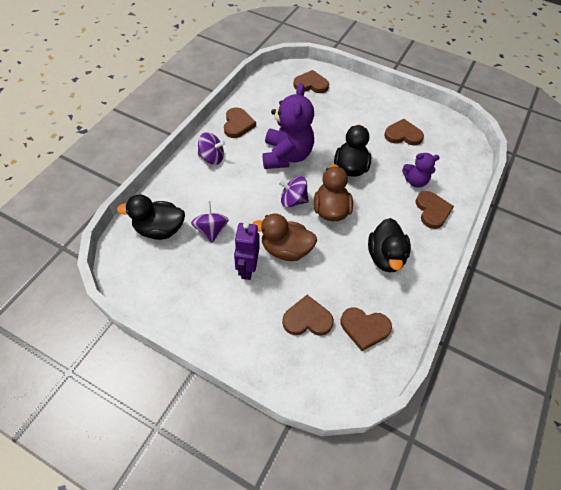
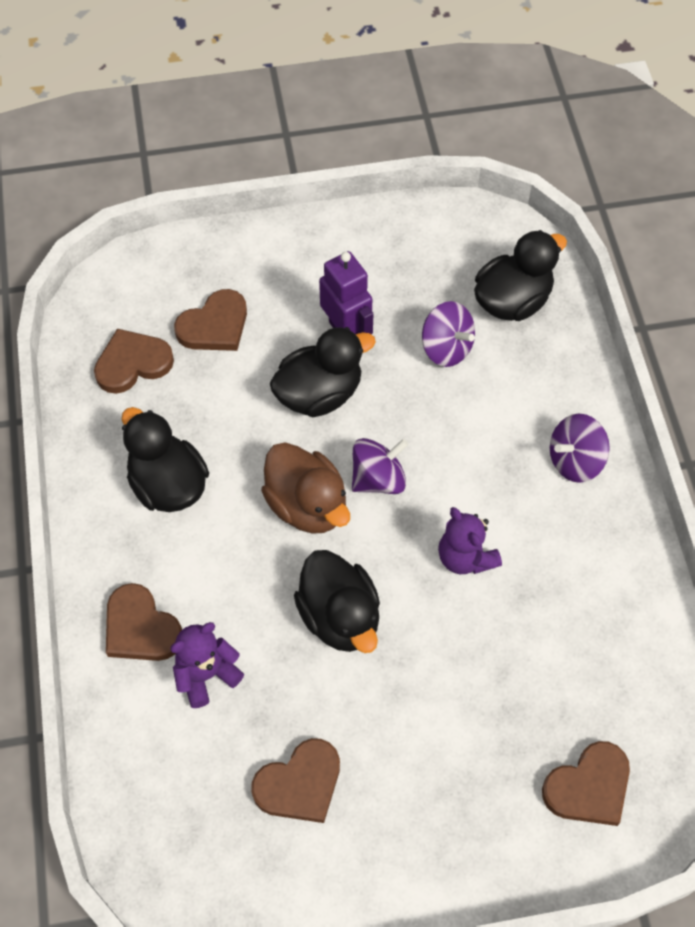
camera: 145 degrees right, 5 degrees up
(238, 124) = (610, 561): brown heart -> none
(285, 249) = (319, 394): brown duck -> black duck
(286, 156) = (465, 557): purple teddy bear -> purple teddy bear, size x0.54

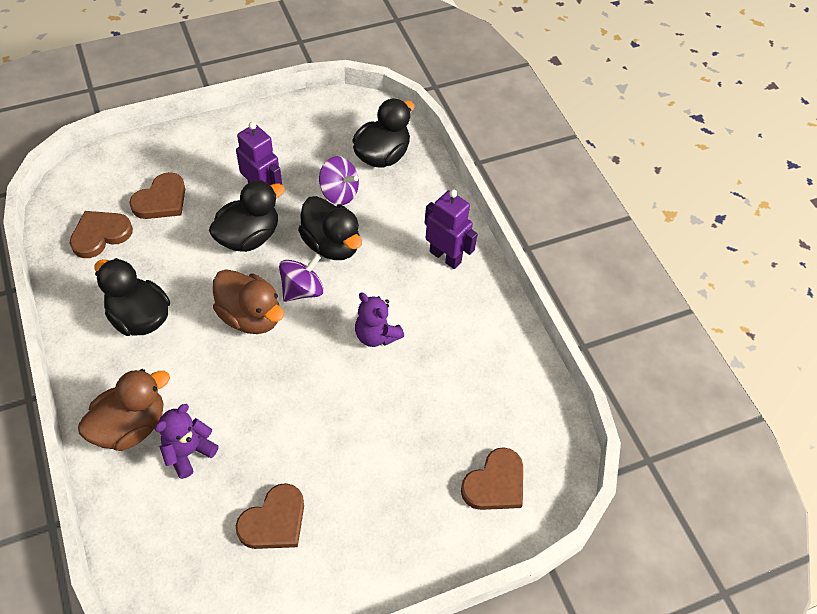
camera: 15 degrees left, 5 degrees down
(141, 628) = (131, 426): brown heart -> brown duck
(340, 617) = (287, 392): black duck -> black duck (331, 244)
(575, 460) = (445, 257): purple spinning top -> purple robot

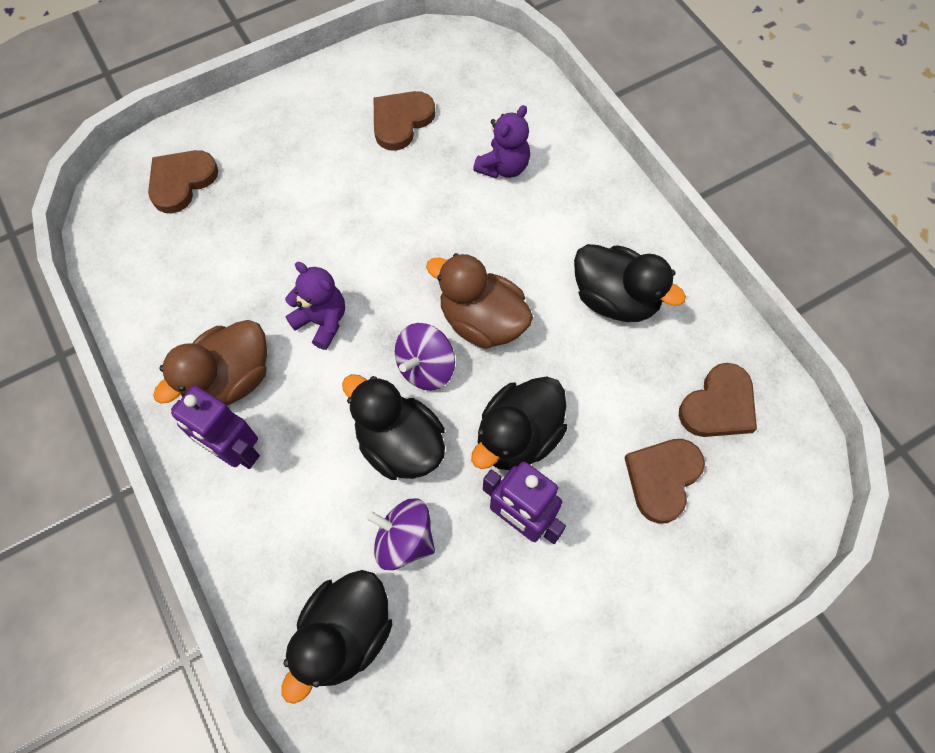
camera: 175 degrees right, 10 degrees up
(131, 426) = (572, 182): brown duck -> brown duck (230, 380)

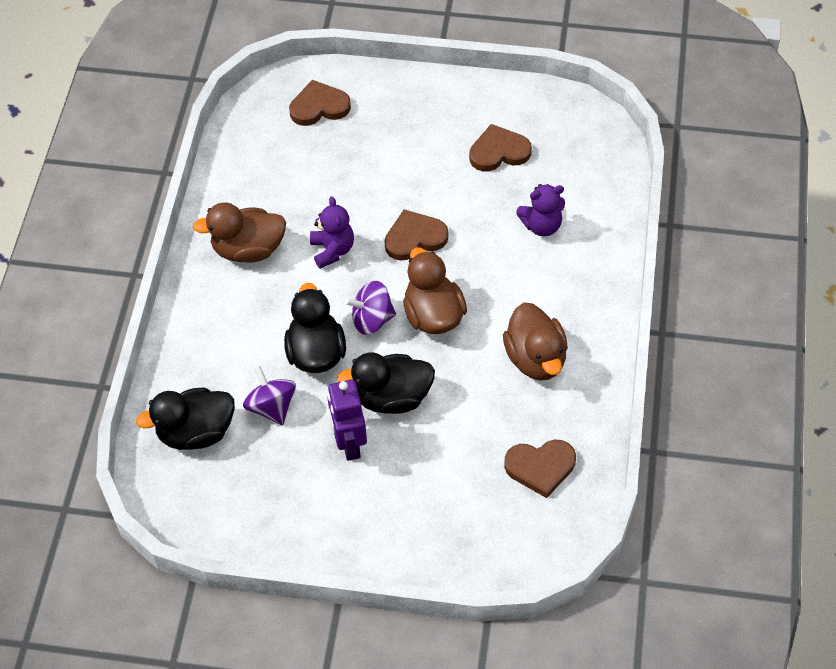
camera: 40 degrees right, 10 degrees down
(236, 451) = (218, 293): purple robot -> none
(615, 299) = (535, 359): black duck -> brown duck
(662, 478) = (460, 482): brown heart -> brown heart (415, 238)

